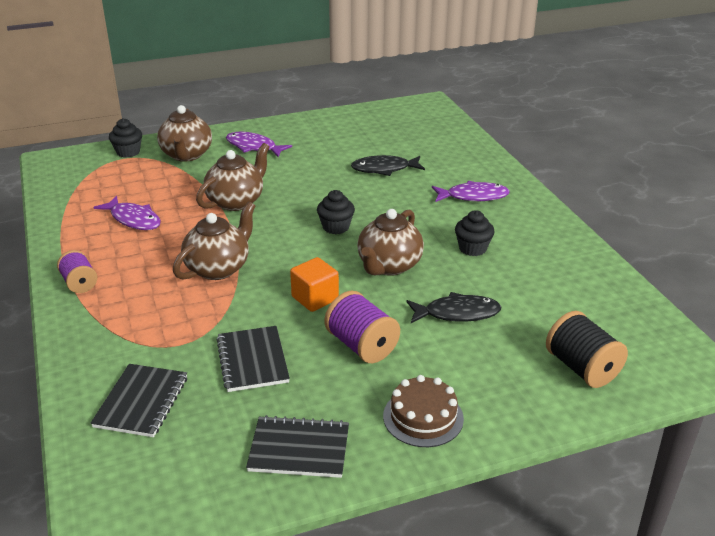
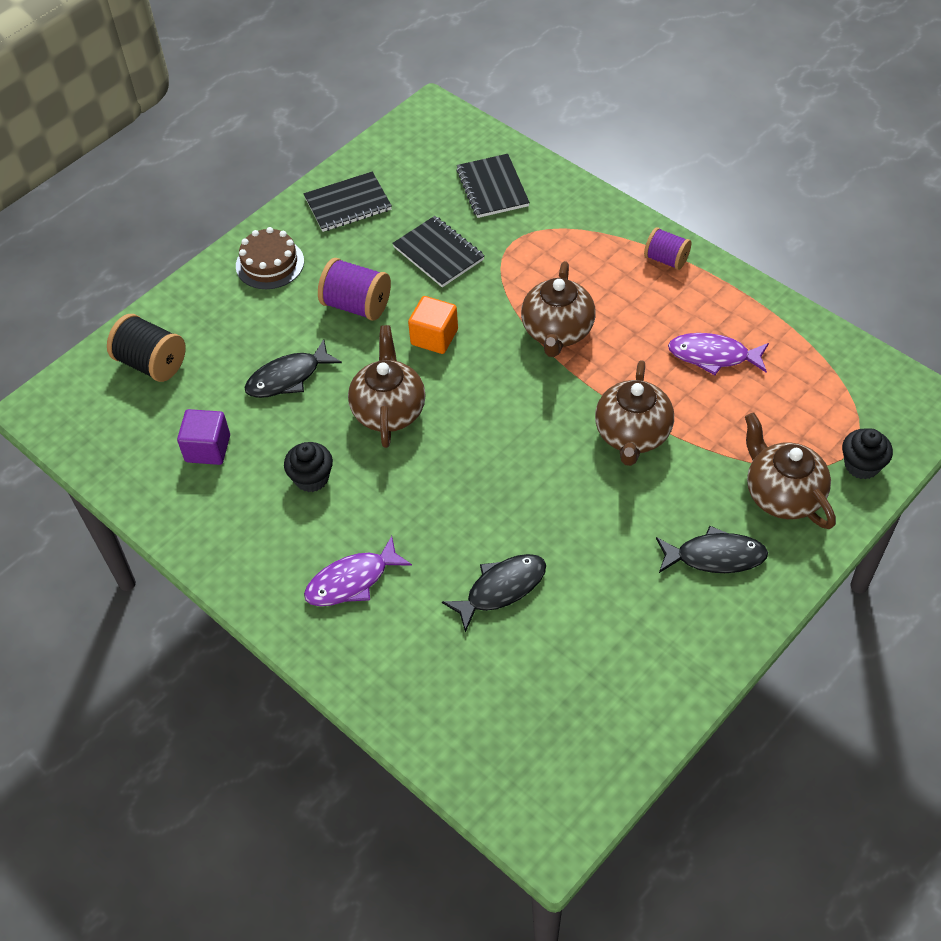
camera: 155 degrees right, 20 degrees up
(253, 147) = (715, 556): purple fish -> black fish
(336, 227) = (484, 444): black cupcake -> none
(548, 290) = (208, 448): none -> purple cube

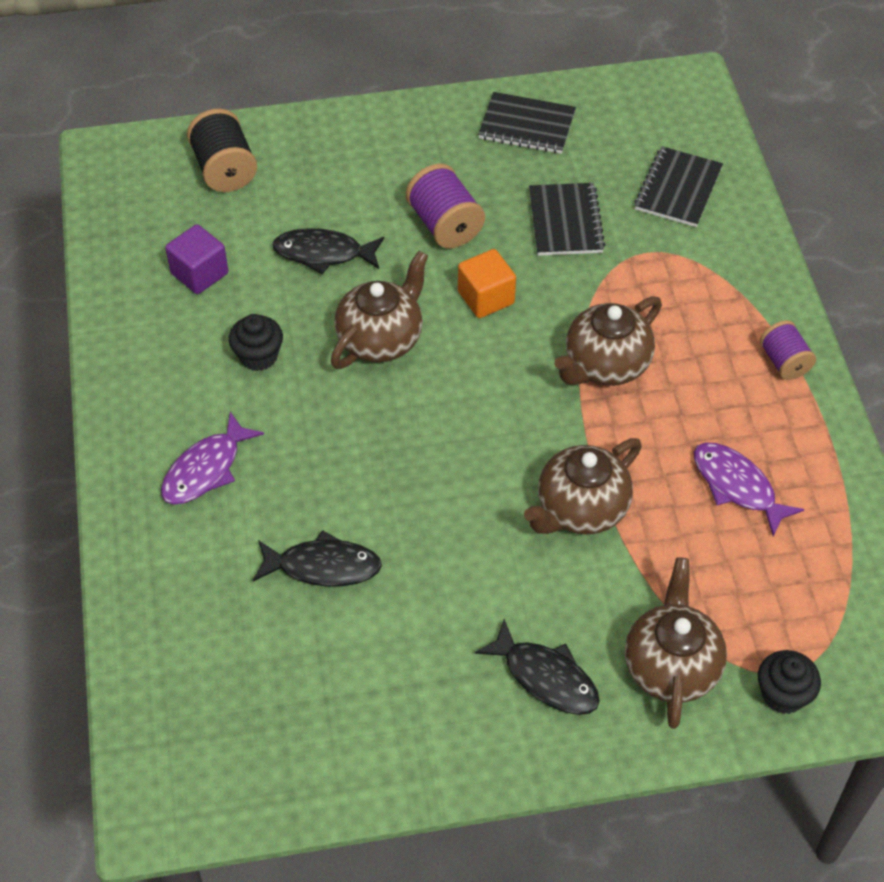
camera: 35 degrees right, 0 degrees up
(270, 263) = (405, 140): brown cake -> none
(352, 581) = (206, 469): purple fish -> purple fish turned 60 degrees counterclockwise

